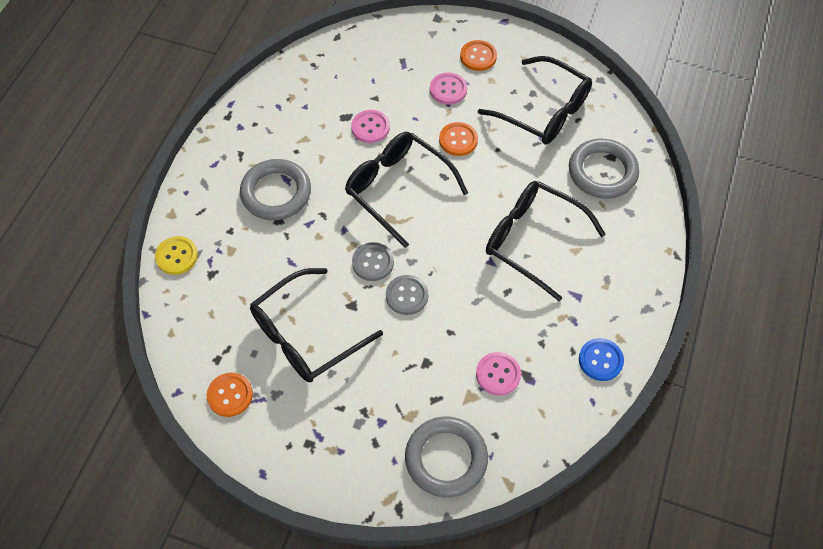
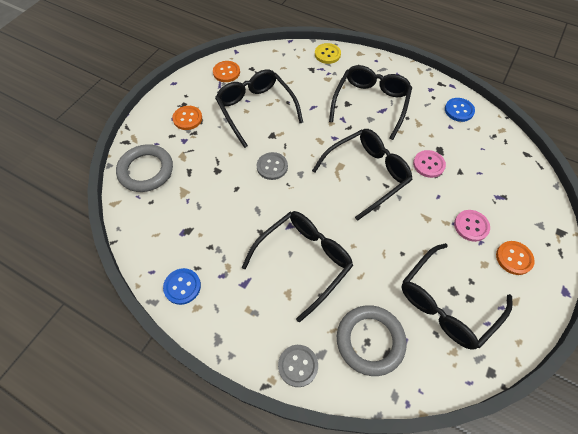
camera: 100 degrees right, 0 degrees up
(276, 97) = (459, 110): none -> blue button
(276, 193) = (370, 104): grey ring -> black glasses
(373, 262) = (303, 150): grey button -> grey button (298, 366)
(458, 140) = (413, 224): orange button -> orange button (187, 118)
(498, 374) = (194, 212): pink button -> none

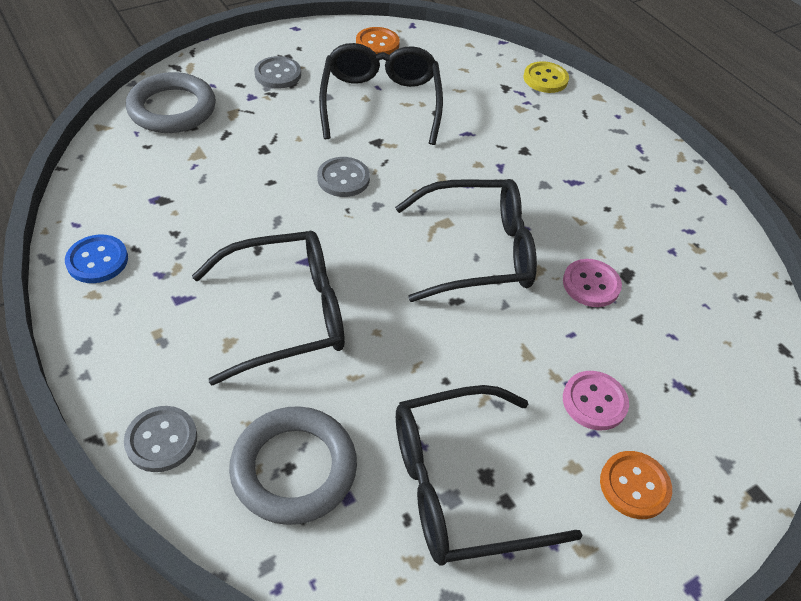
camera: 25 degrees right, 10 degrees down
(187, 118) = (278, 74): orange button -> grey button
(370, 104) = (561, 166): black glasses -> none
(459, 110) = (706, 236): blue button -> none

